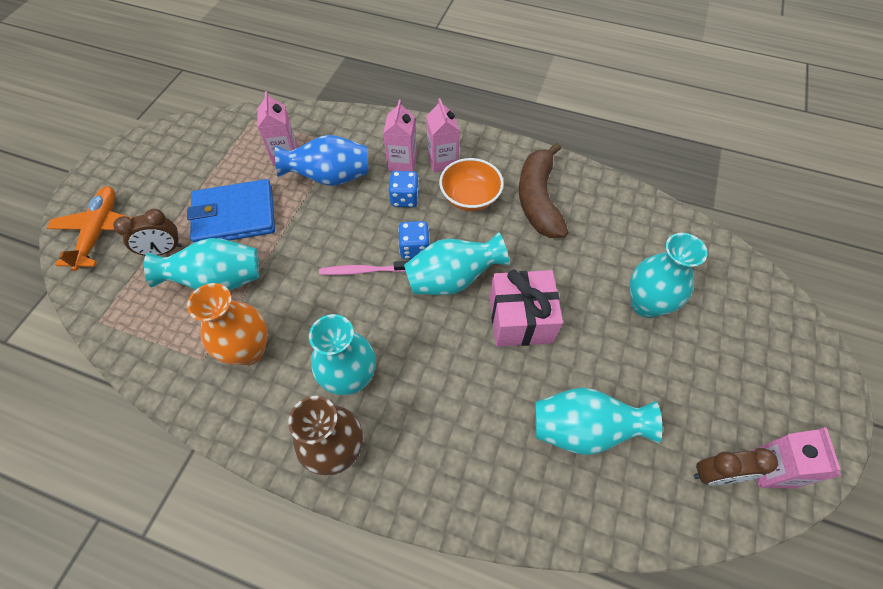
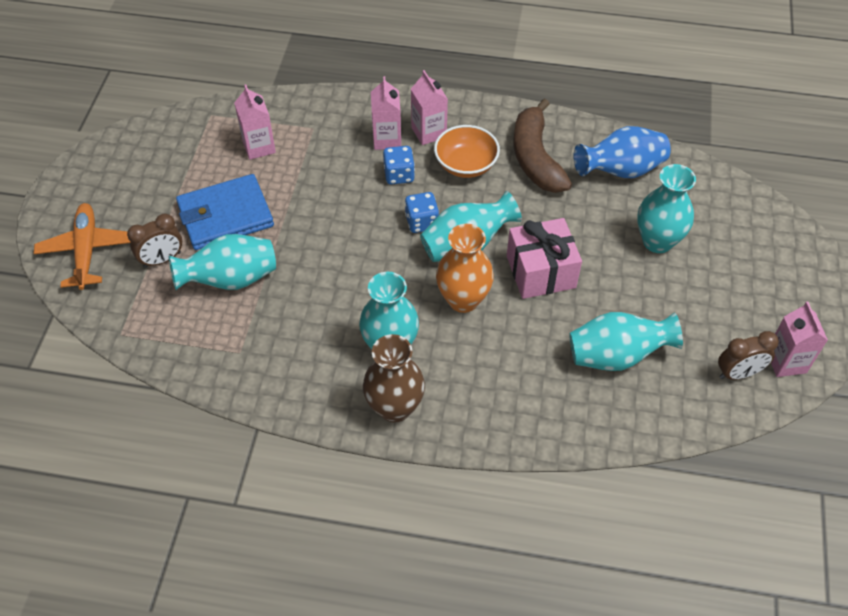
camera: 10 degrees left, 5 degrees down
(249, 350) = (283, 337): orange vase -> orange vase (463, 299)
(330, 177) = (314, 164): blue vase -> blue vase (620, 170)
(362, 271) = (374, 250): pink toothbrush -> none

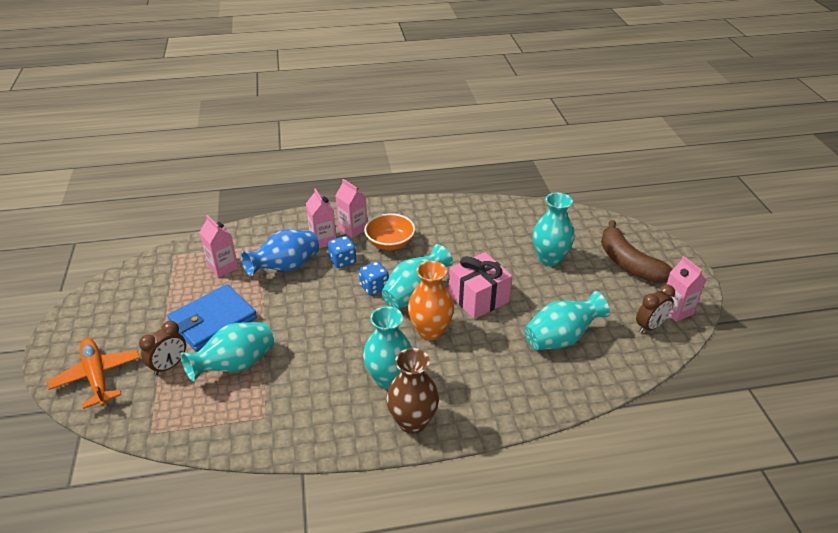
camera: 20 degrees left, 15 degrees down
(536, 158) = (438, 228): brown banana -> brown banana (629, 263)
(620, 170) = (501, 222): blue vase -> blue vase (285, 267)

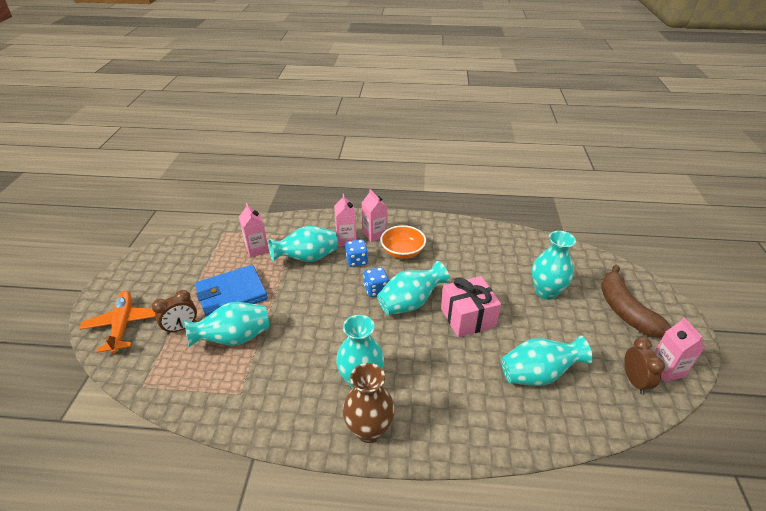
camera: 15 degrees right, 0 degrees up
(285, 267) = (307, 258): blue vase -> turquoise vase
(430, 331) = (413, 341): orange vase -> none
(650, 326) = (634, 381): brown clock -> brown clock turned 75 degrees counterclockwise

